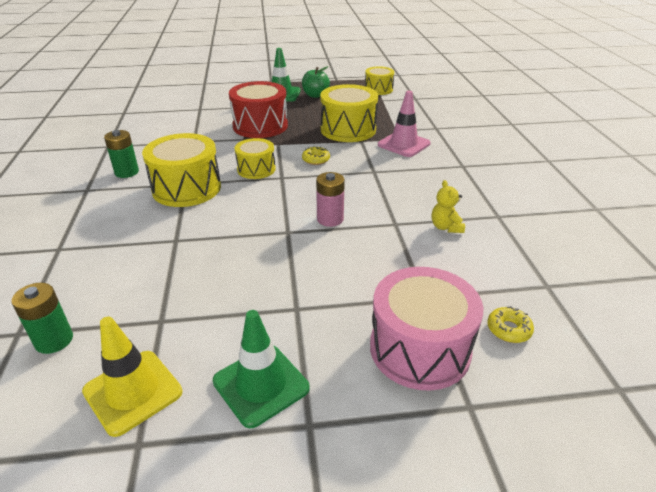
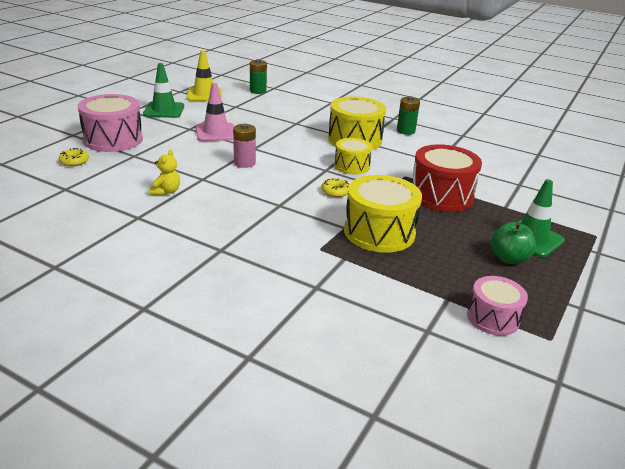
camera: 125 degrees right, 5 degrees down
(378, 89) = (493, 318): yellow drum -> pink drum
(404, 144) = (305, 244): pink traffic cone -> pink traffic cone (215, 132)
(446, 227) = (166, 191): yellow teddy bear -> yellow teddy bear turned 75 degrees clockwise

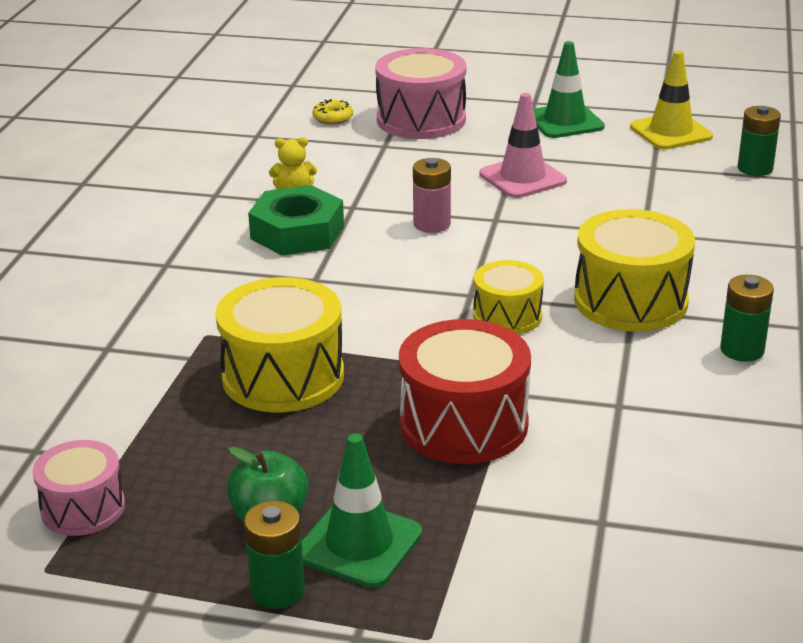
camera: 75 degrees right, 0 degrees up
(218, 199) = (297, 232): none -> green nut
(335, 191) = (394, 317): yellow donut -> none
(567, 266) = (277, 590): none -> green battery

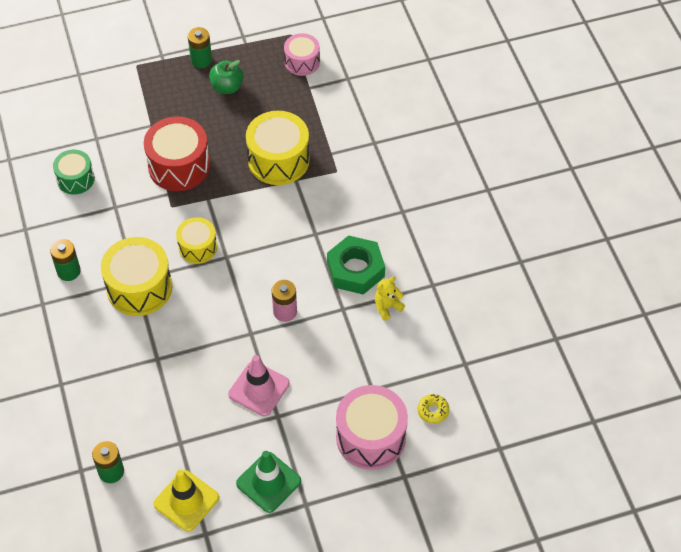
camera: 150 degrees right, 25 degrees up
(359, 544) = (185, 90): green traffic cone -> none
(676, 468) = (75, 179): none -> green drum

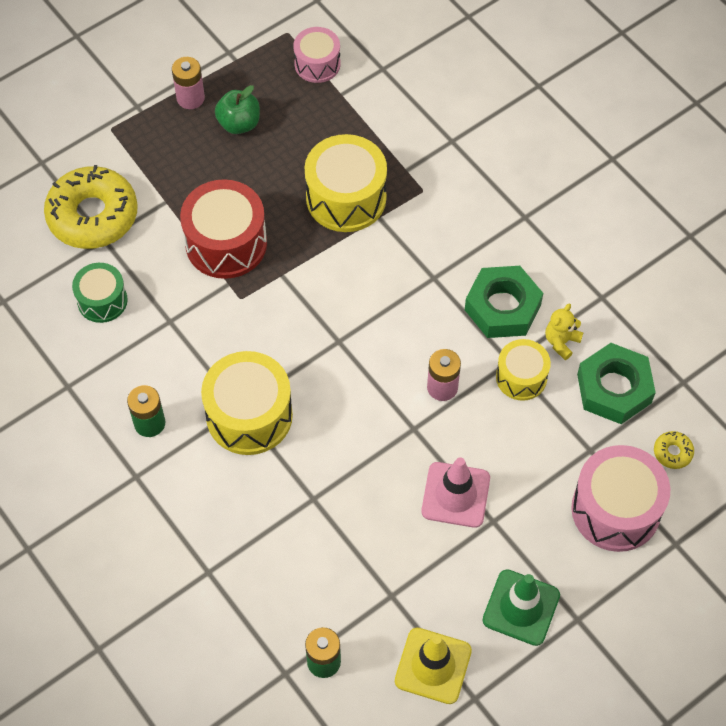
camera: 20 degrees left, 5 degrees up
(96, 120) = (93, 215): none -> yellow donut
(198, 247) = (298, 340): yellow drum -> yellow drum (521, 377)
(201, 60) = (190, 98): green battery -> pink battery
(410, 352) = (614, 388): none -> green nut

